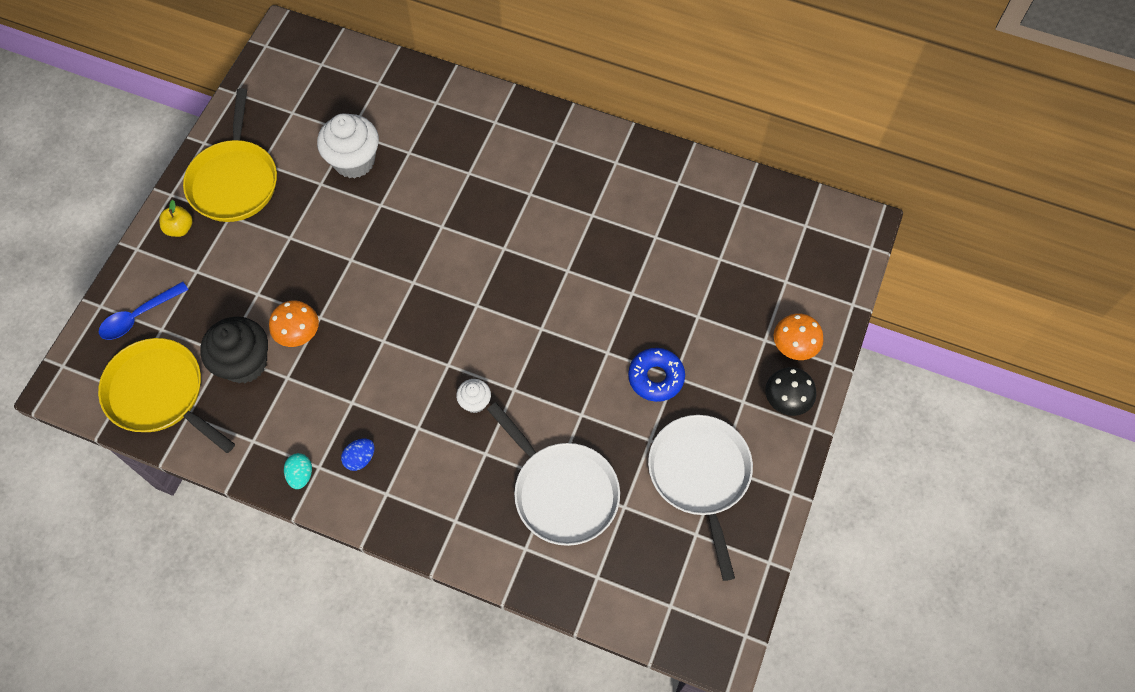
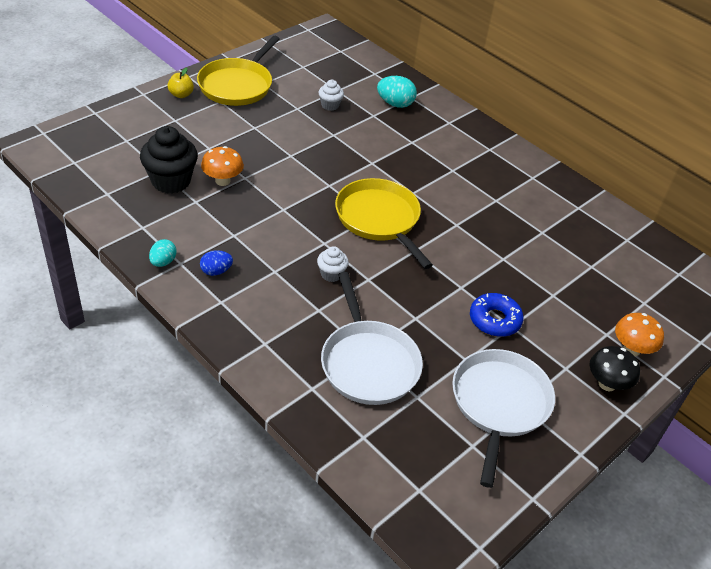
camera: 20 degrees right, 20 degrees down
(139, 316) = (116, 128): blue spoon -> none
(159, 393) = (97, 174): yellow pan -> yellow pan (379, 219)
(354, 161) = (330, 105): white cupcake -> white cupcake, size x0.52
(424, 122) = (395, 104): none -> turquoise egg

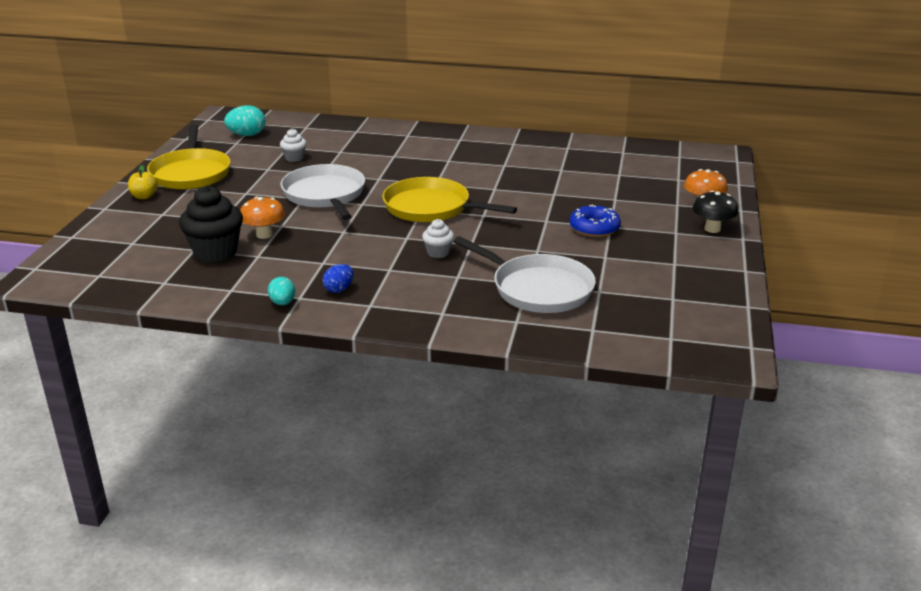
camera: 30 degrees left, 15 degrees down
(395, 104) = (348, 139): turquoise egg -> turquoise egg (247, 135)
(499, 404) = (659, 269): white pan -> white pan (325, 195)

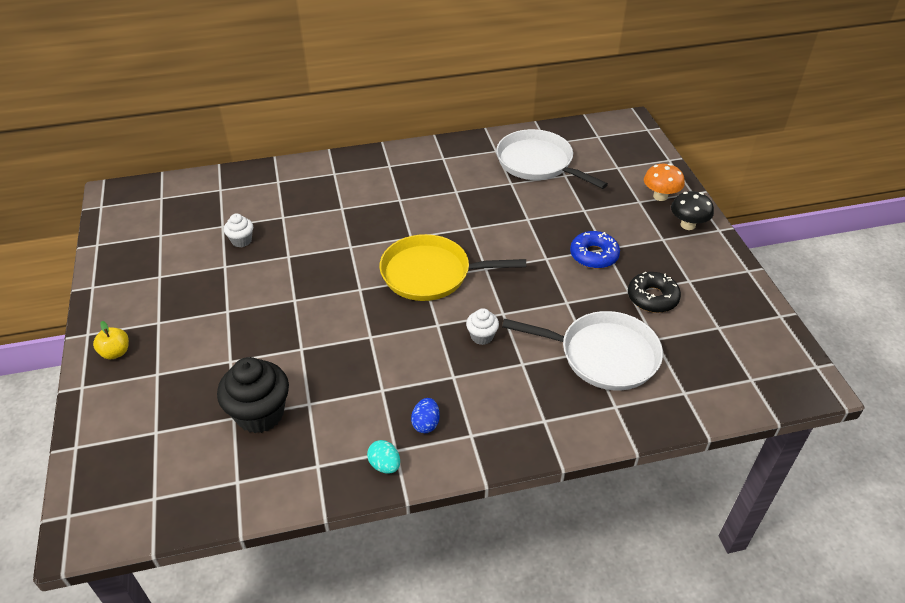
camera: 25 degrees left, 15 degrees up
(191, 173) = (143, 298): yellow pan -> none
(247, 135) = (164, 219): turquoise egg -> none
(264, 234) = (293, 369): orange mushroom -> none
(325, 195) = (313, 288): white pan -> white pan (537, 163)
(624, 266) = (652, 297): none -> black donut

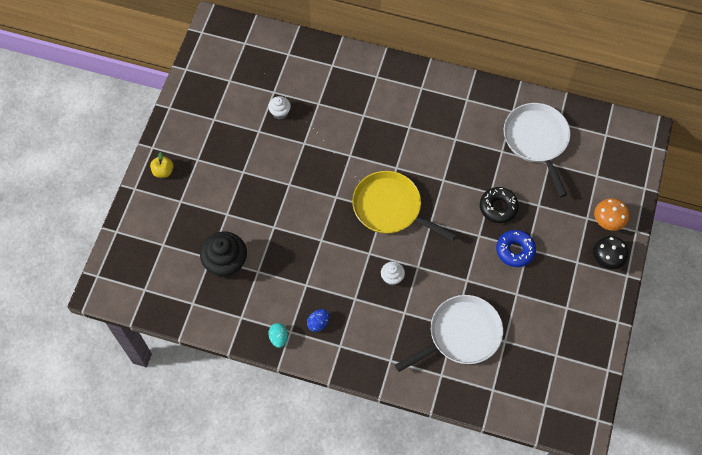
camera: 30 degrees right, 20 degrees up
(603, 355) = (461, 334): white pan -> white pan turned 75 degrees counterclockwise
(652, 297) = (529, 308): black donut -> black donut (498, 207)

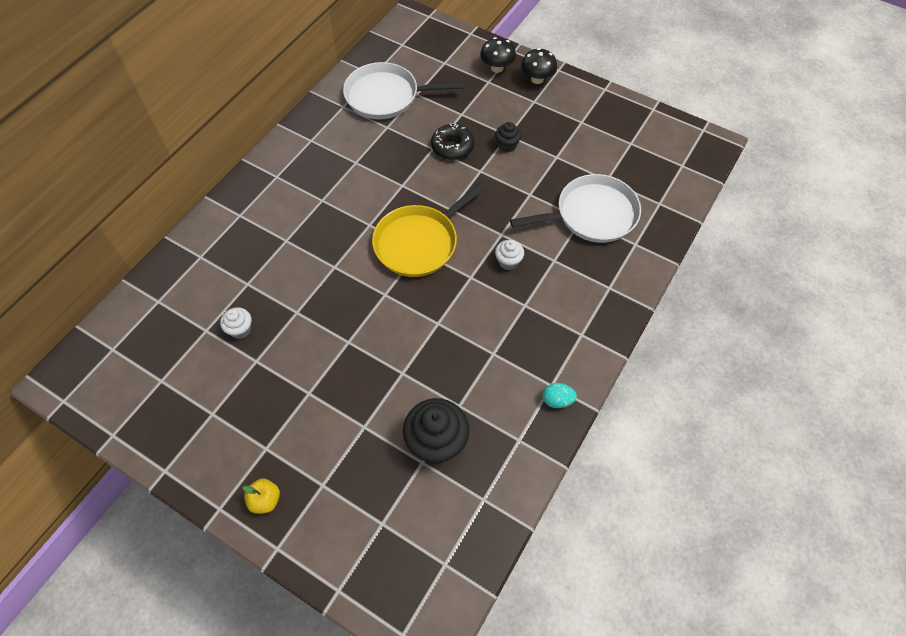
camera: 75 degrees left, 5 degrees down
(318, 323) = (547, 351): blue egg -> none
(461, 334) = (592, 214): white pan -> white pan turned 90 degrees clockwise
(515, 250) = (507, 145): blue donut -> black cupcake
(607, 221) = (497, 68): orange mushroom -> black mushroom

